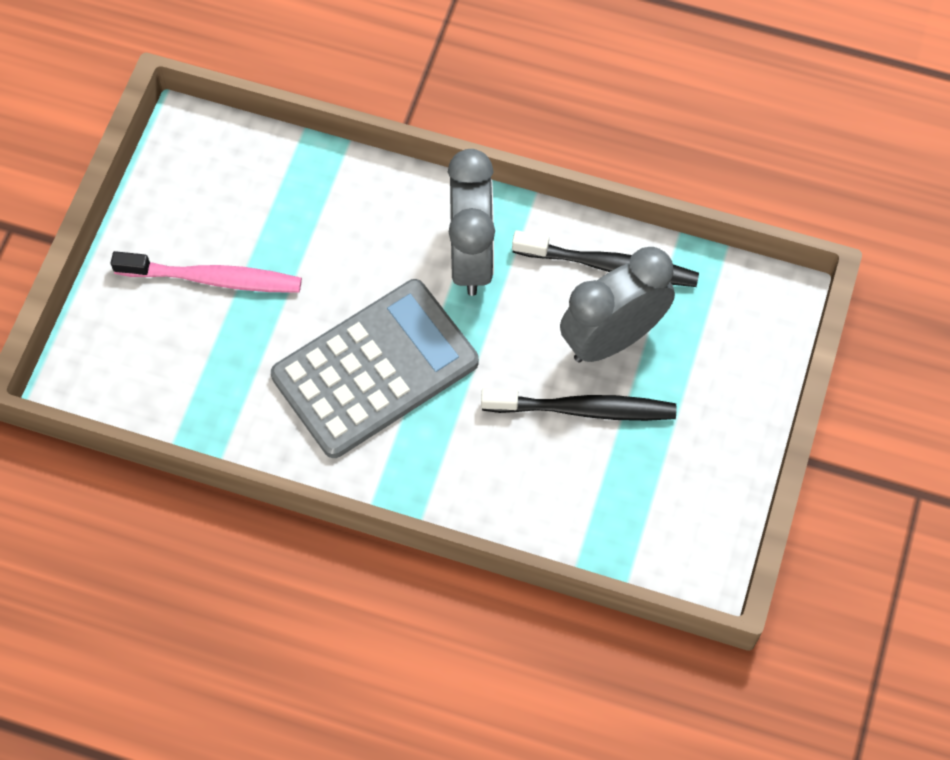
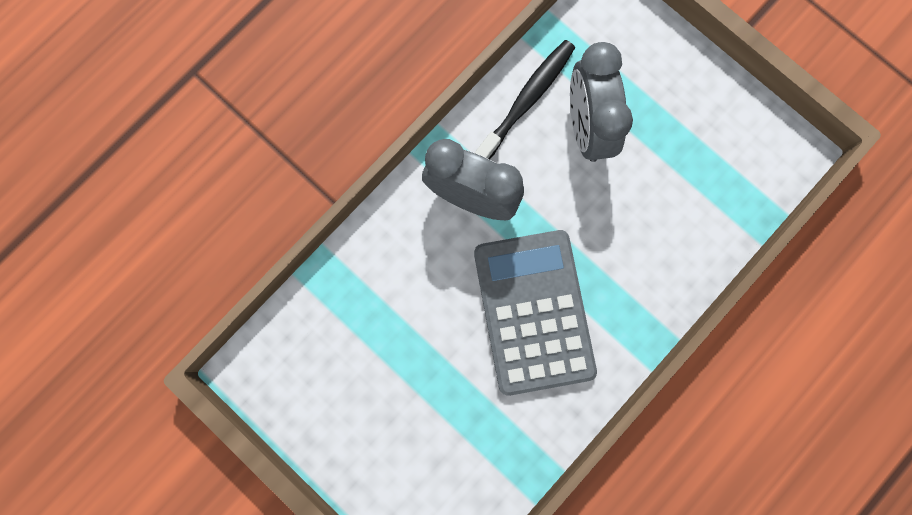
camera: 65 degrees left, 15 degrees up
(213, 279) = (396, 405): pink toothbrush -> none
(583, 409) = (634, 174): black toothbrush -> none

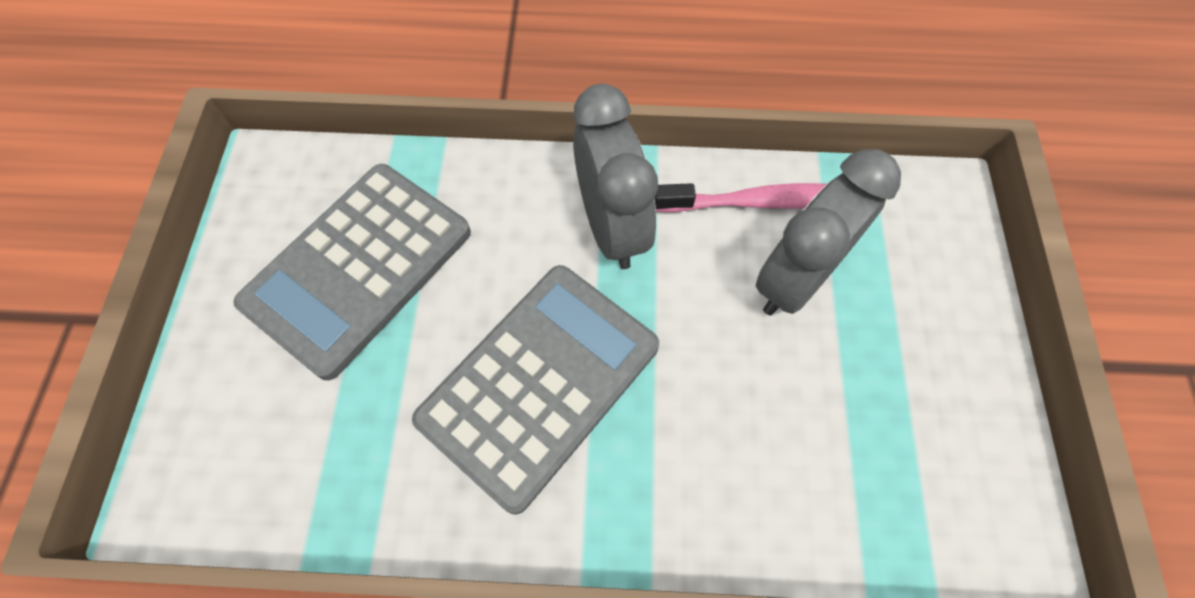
camera: 50 degrees right, 15 degrees down
(376, 361) = (358, 267): none -> grey calculator
(526, 100) = (761, 202): black toothbrush -> pink toothbrush

